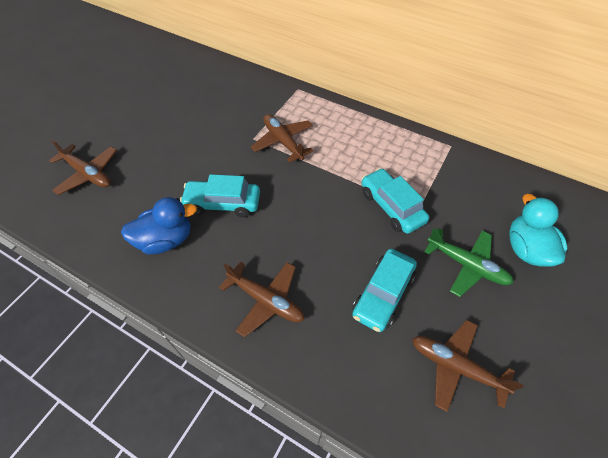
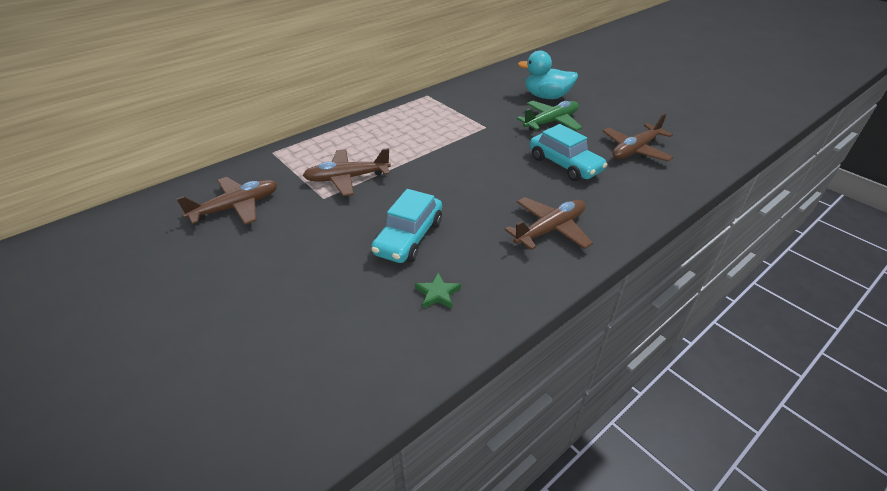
camera: 70 degrees left, 15 degrees down
(88, 174) = (259, 369): brown plane -> brown plane (236, 207)
(166, 240) = (438, 293): blue duck -> green star
(391, 207) = (476, 138): turquoise car -> none

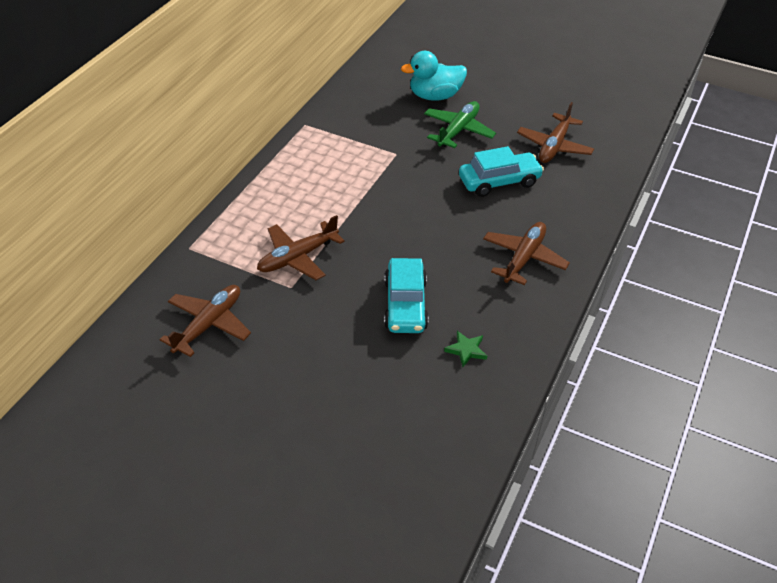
camera: 25 degrees left, 5 degrees up
(565, 164) = (499, 181): turquoise car -> turquoise car turned 45 degrees counterclockwise

